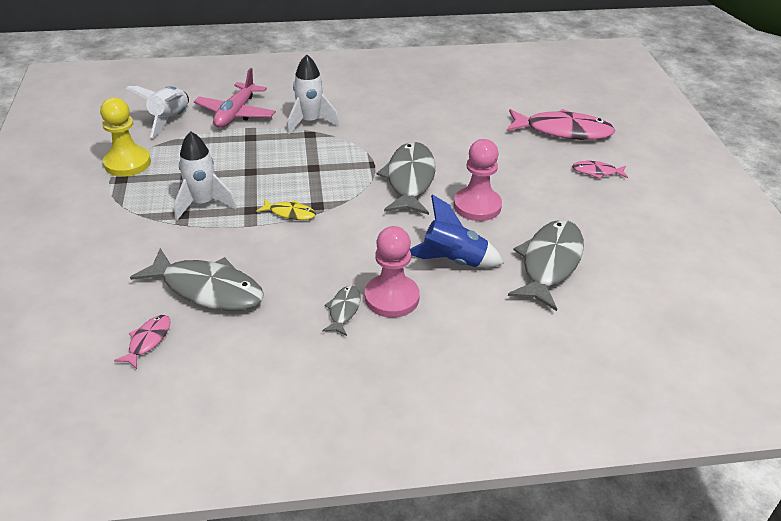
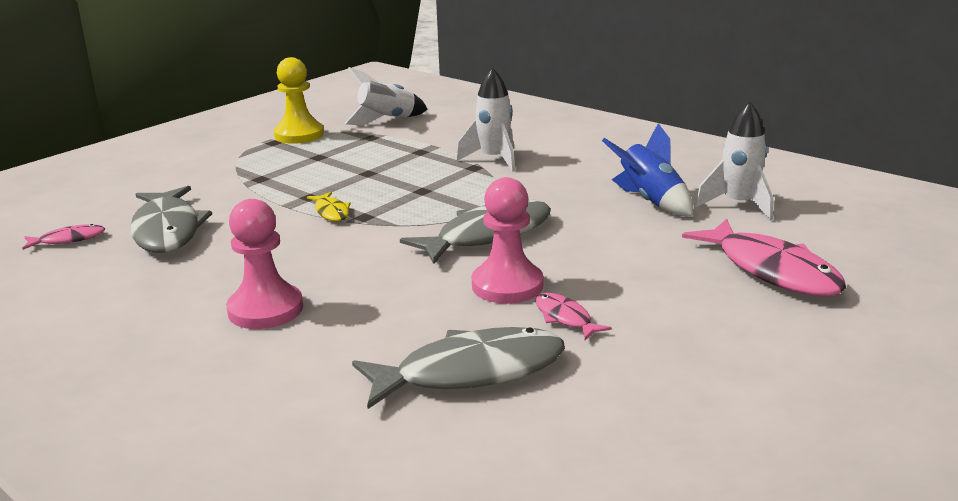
camera: 50 degrees right, 15 degrees down
(203, 204) = (288, 178): white rocket -> white rocket (738, 205)
(236, 113) = (445, 133): pink plane -> none
(343, 310) = (213, 296): grey fish -> none
(453, 261) = (380, 314): blue rocket -> blue rocket (650, 201)
(597, 172) = (731, 326): pink fish -> pink fish (565, 318)

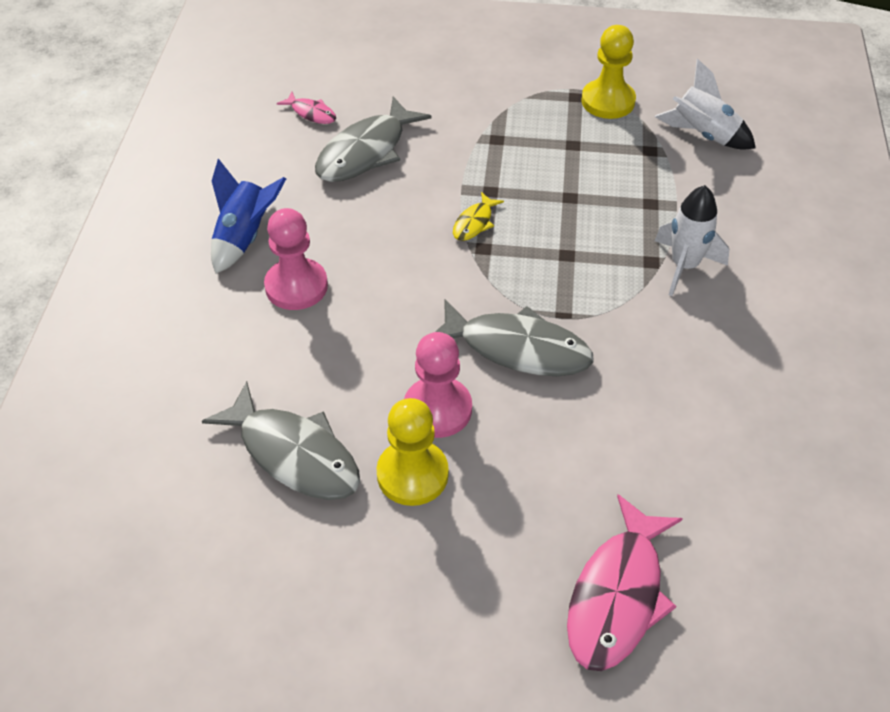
camera: 55 degrees right, 25 degrees up
(565, 318) = (412, 474): pink fish -> yellow pawn
(650, 201) = (695, 435): blue rocket -> blue rocket (244, 237)
(738, 205) = (753, 514): white rocket -> none

